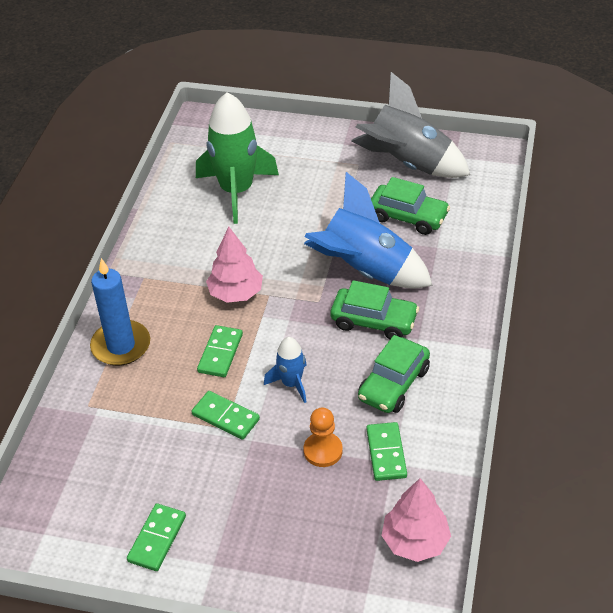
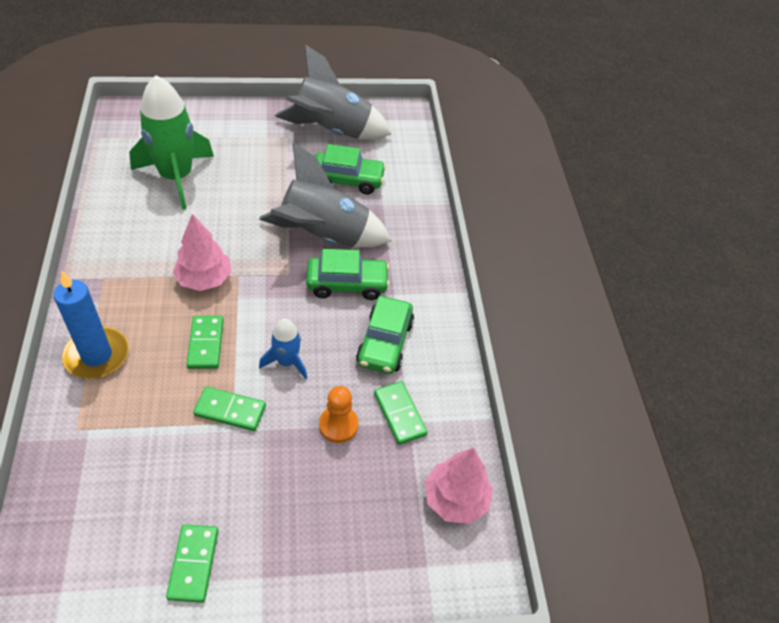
camera: 25 degrees left, 5 degrees up
(365, 270) = (323, 236): blue rocket -> grey rocket

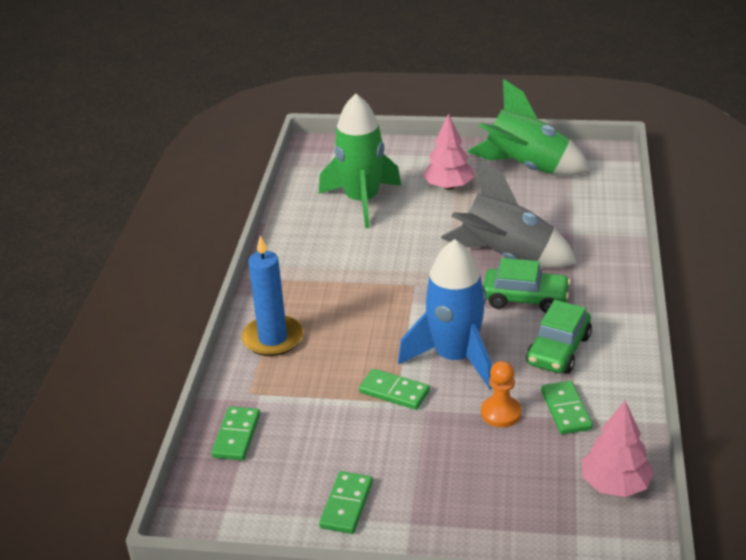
camera: 20 degrees right, 15 degrees down
(204, 279) = (381, 286): pink tree -> pink tree (448, 186)
(206, 344) = (376, 337): green domino -> green domino (236, 436)
(287, 361) = (455, 358): blue rocket -> blue rocket, size x2.00
(331, 131) = (526, 168): grey rocket -> green rocket
(347, 180) = (537, 211): green car -> none

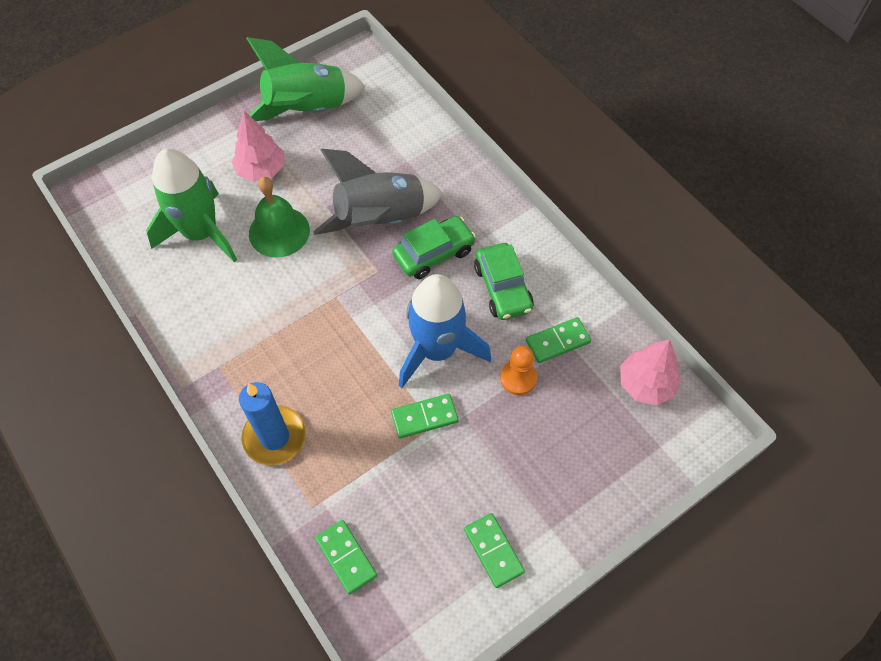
camera: 45 degrees left, 25 degrees up
(418, 227) = (279, 231): none -> green bell
(565, 410) = (557, 342): green domino -> green domino turned 60 degrees counterclockwise

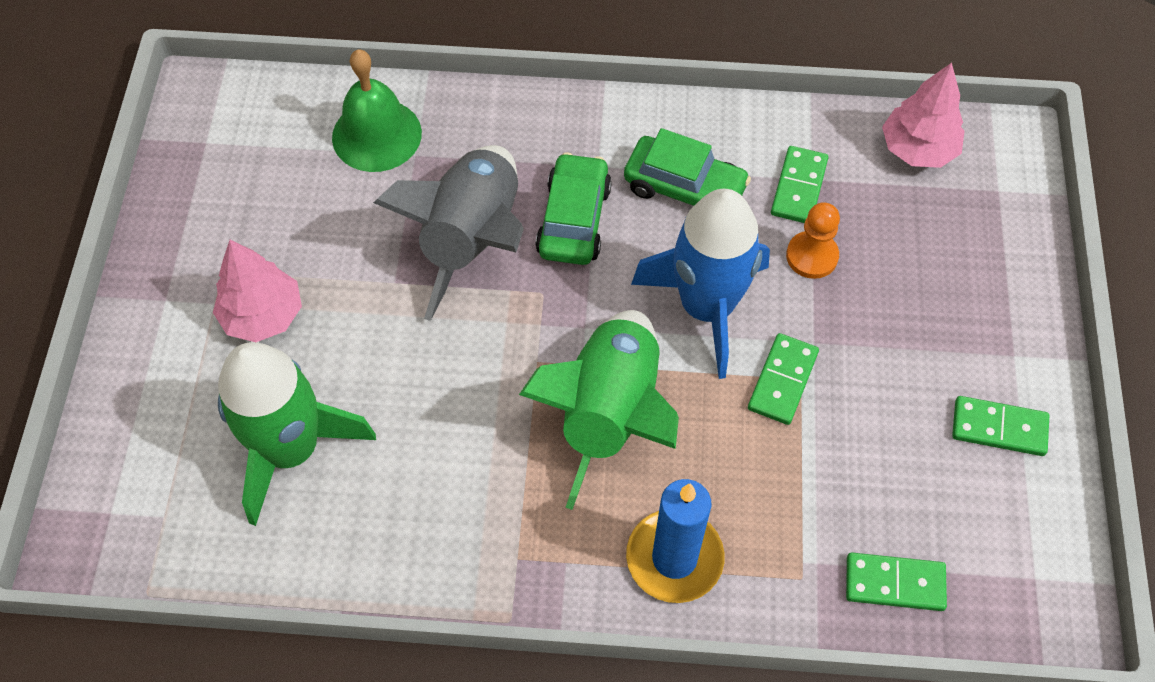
camera: 50 degrees left, 0 degrees up
(279, 231) = (380, 358): green bell -> green bell (376, 135)
(307, 110) = (222, 203): green rocket -> green rocket (610, 414)

